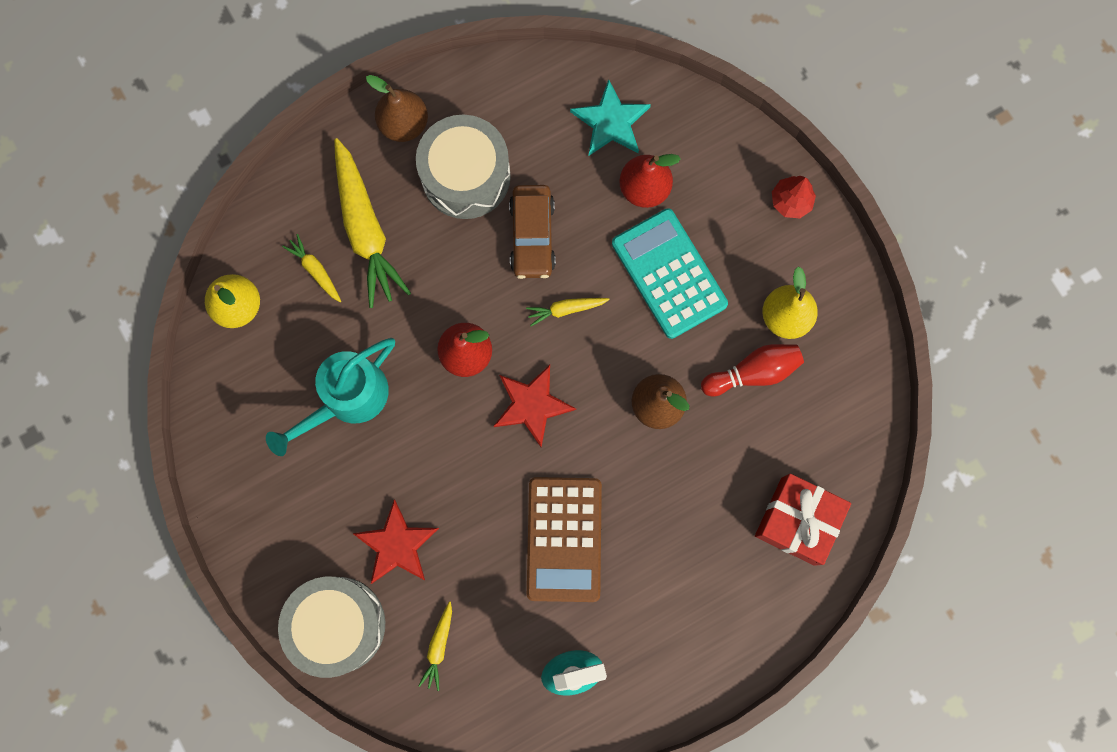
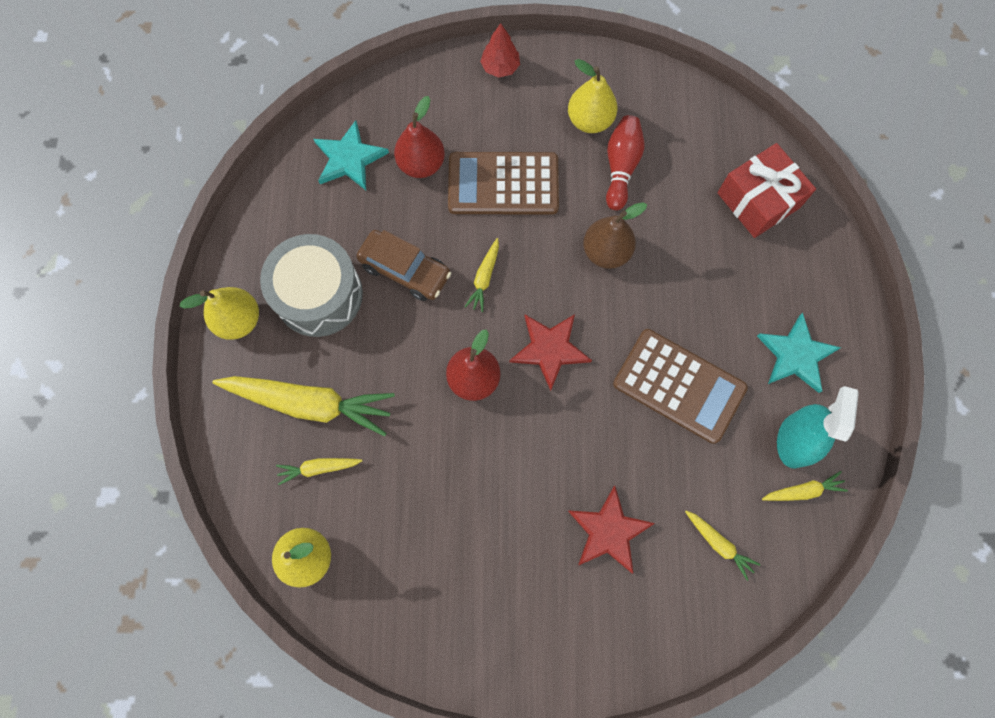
camera: 60 degrees left, 5 degrees down
(337, 625) = (653, 625): grey drum -> none
(346, 399) = (452, 504): turquoise watering can -> none
(404, 124) = (239, 320): brown pear -> yellow pear
(529, 700) = (803, 490): none -> yellow carrot
(657, 633) = (796, 355): none -> turquoise star
(669, 273) = (503, 184): turquoise calculator -> brown calculator

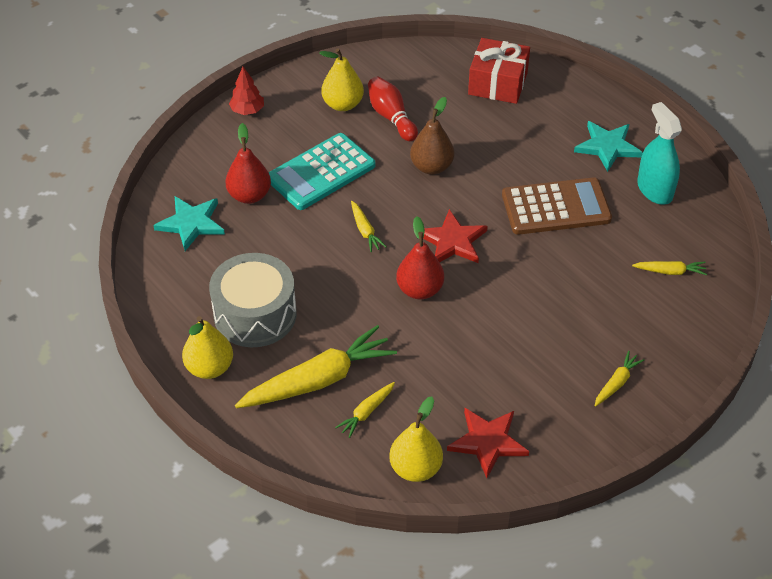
camera: 40 degrees left, 25 degrees down
(405, 270) = (304, 261): brown car -> none
(503, 184) = (321, 172): brown calculator -> turquoise calculator
(608, 531) = (598, 311): red star -> red star (487, 442)
(803, 490) = (687, 211): yellow carrot -> yellow carrot (616, 383)

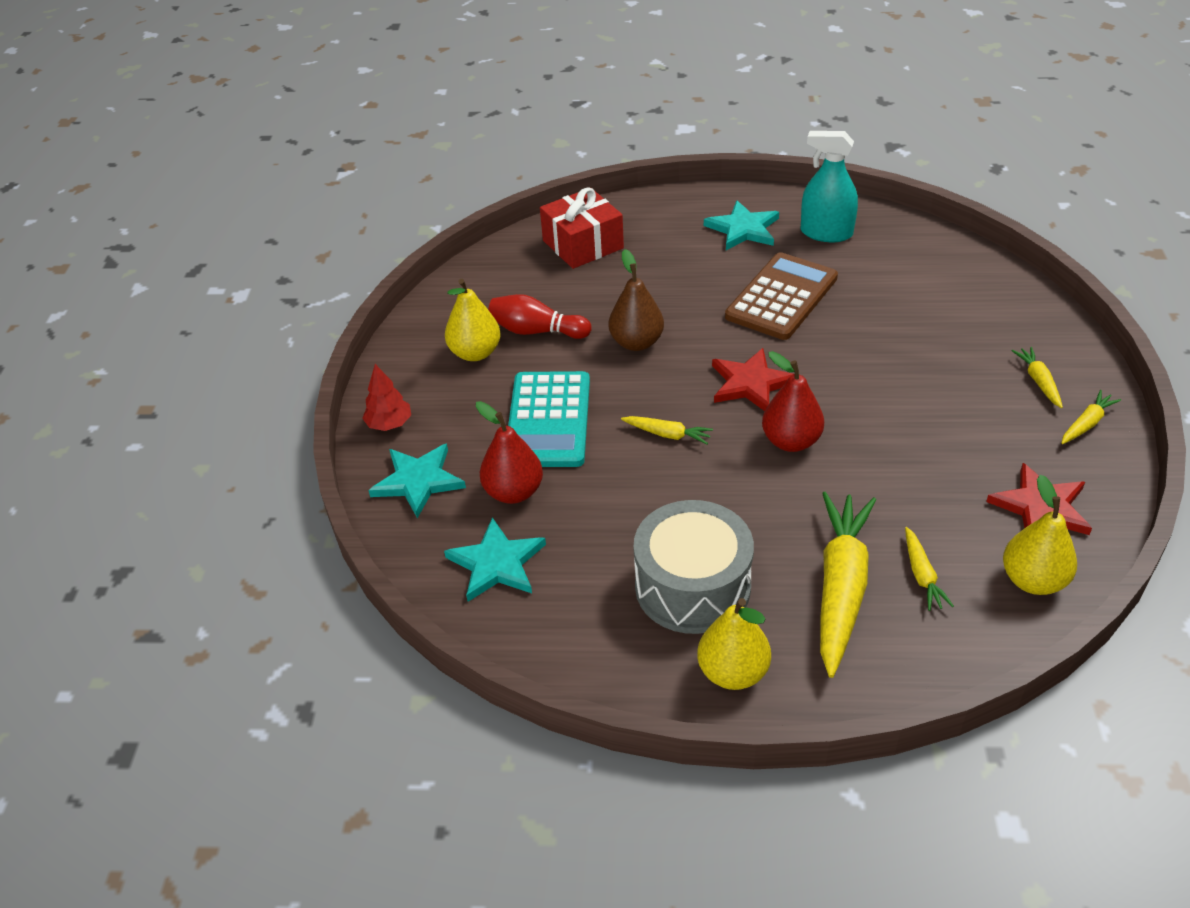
camera: 45 degrees left, 5 degrees down
(217, 152) = (418, 481): none -> turquoise star
(670, 271) = (933, 278): yellow carrot -> yellow carrot (1086, 423)

